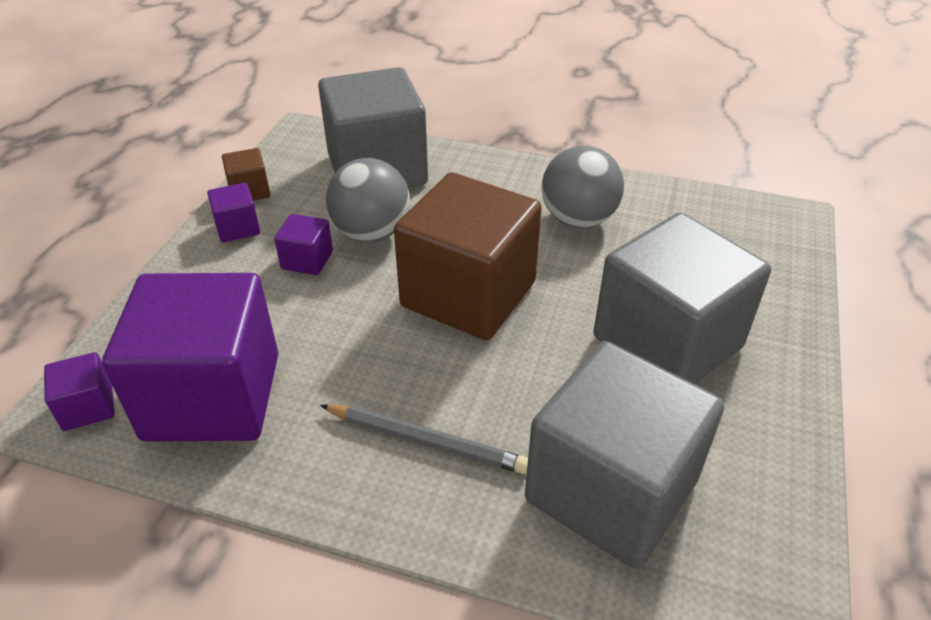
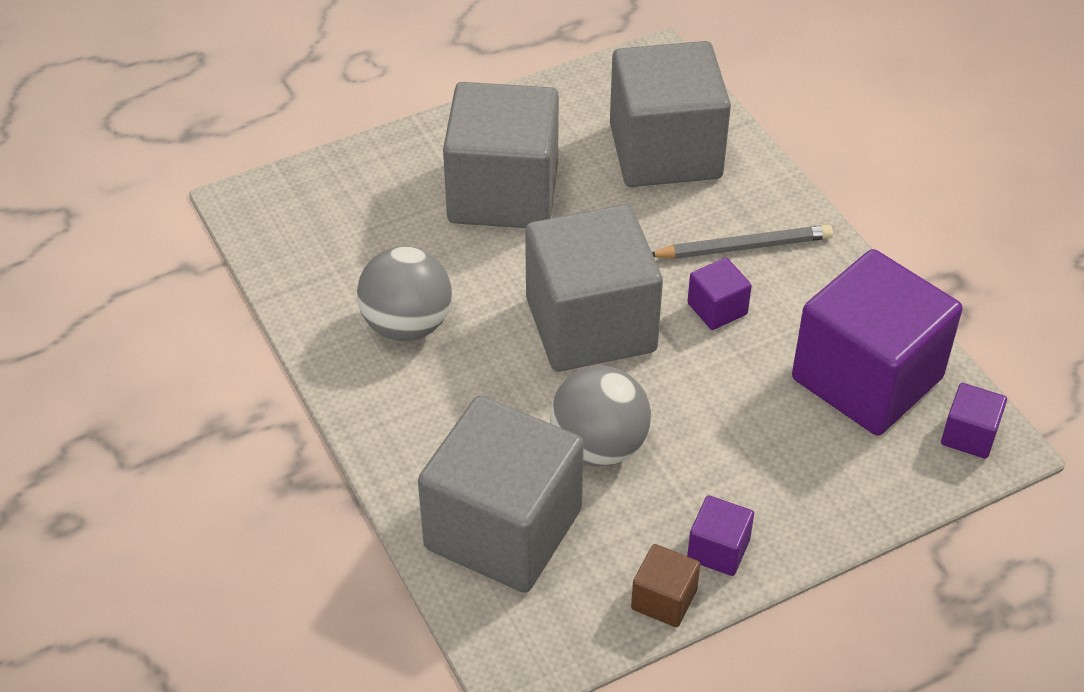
camera: 135 degrees left, 5 degrees up
(307, 260) = (687, 457): purple cube -> purple cube (717, 309)
(426, 441) = (744, 247): grey pencil -> grey pencil turned 105 degrees clockwise
(468, 294) = (590, 325): brown cube -> grey cube

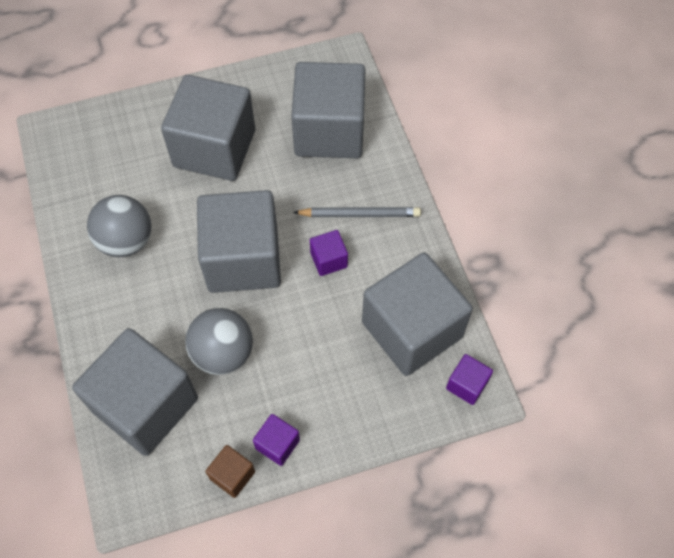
camera: 10 degrees right, 15 degrees up
(867, 378) = (412, 329): purple cube -> grey cube

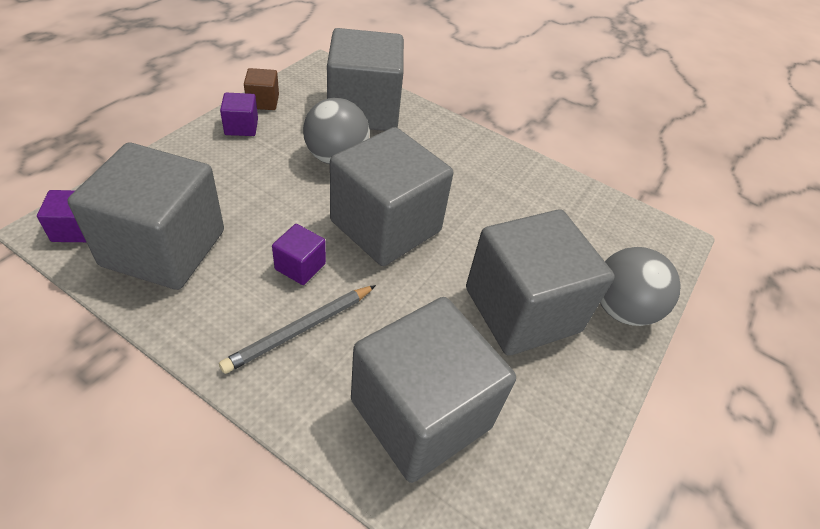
camera: 135 degrees right, 15 degrees down
(126, 241) = (499, 191): grey ball -> grey ball (621, 309)

